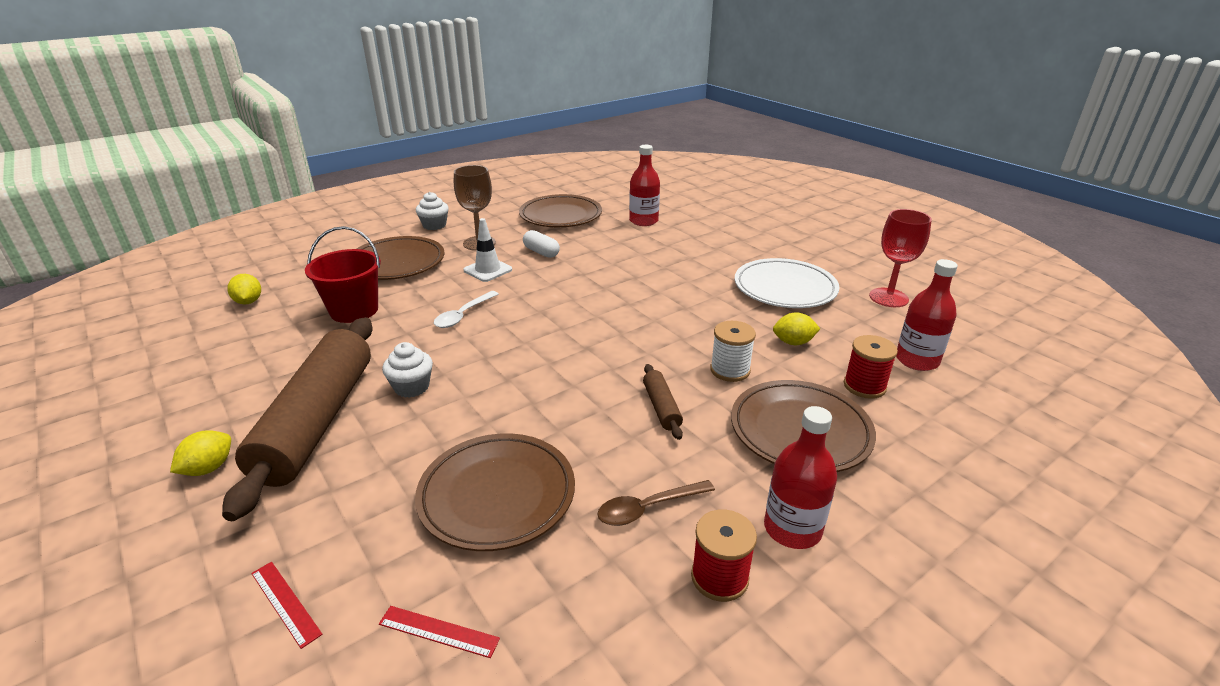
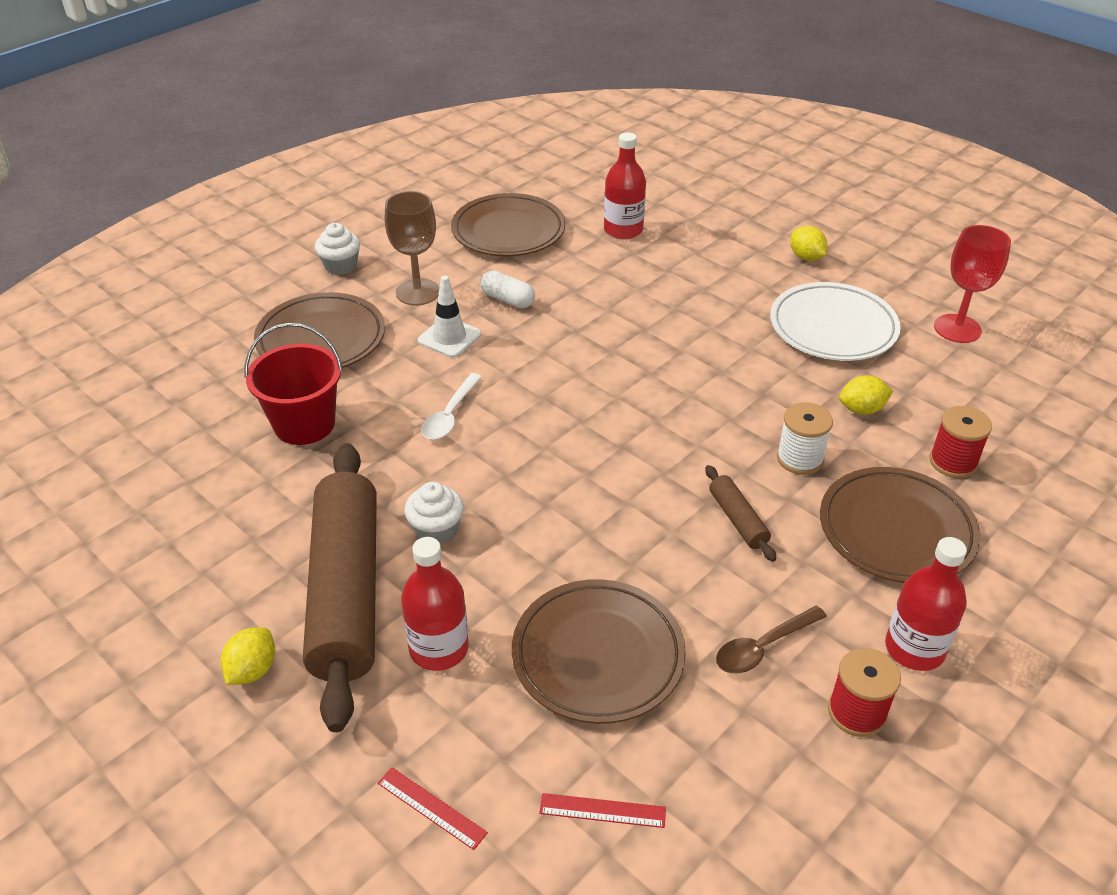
camera: 10 degrees left, 10 degrees up
(248, 302) = (153, 426): yellow lemon -> yellow lemon (806, 257)
(917, 360) = (1003, 419): red bottle -> red bottle (439, 648)

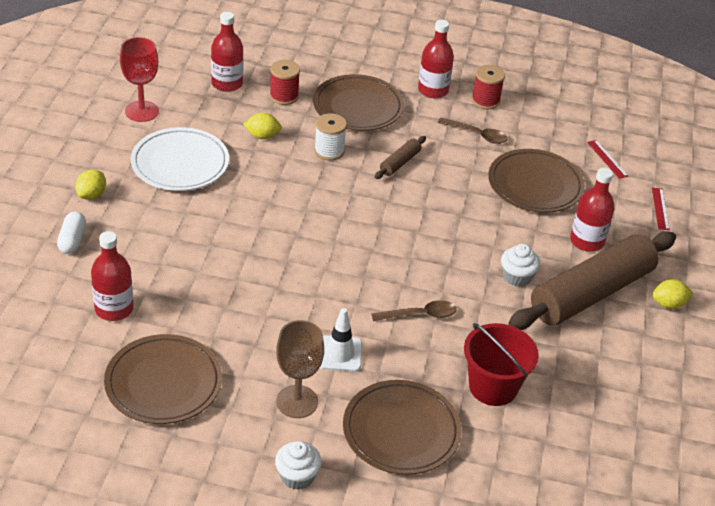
camera: 125 degrees left, 0 degrees up
(450, 415) = (420, 315): white spoon -> brown spoon
(508, 299) = (266, 341): white capsule -> white capsule (72, 240)
(861, 409) = (262, 136): yellow lemon -> yellow lemon turned 45 degrees counterclockwise
(1003, 417) = (227, 84): none -> red bottle

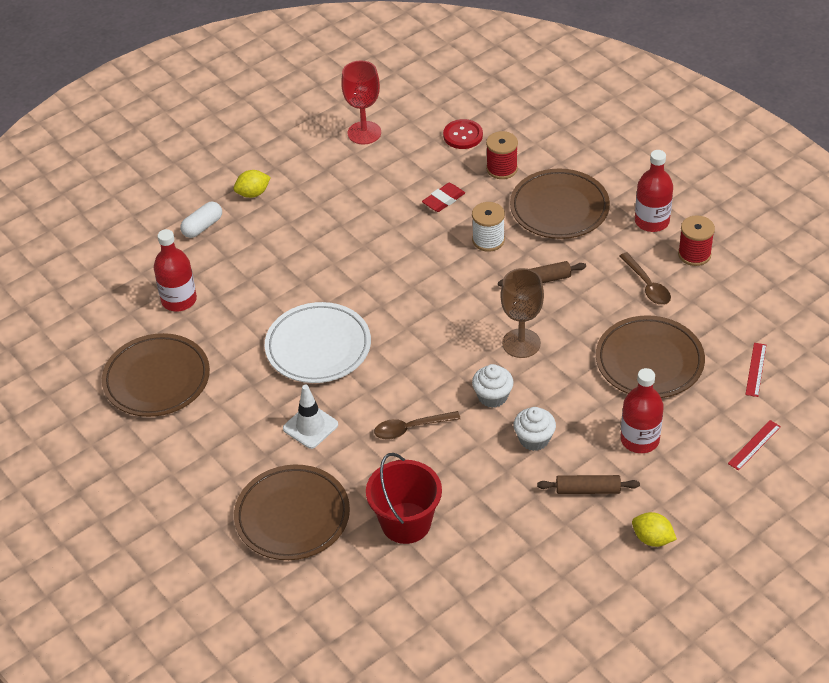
camera: 45 degrees right, 5 degrees up
(180, 164) = (348, 196): white plate -> white plate (318, 347)
(227, 84) = (463, 135): red bottle -> red button
(262, 136) = (443, 200): yellow lemon -> red eraser
(297, 402) = (238, 448): brown goblet -> brown goblet (521, 343)
(297, 476) = (179, 506): white cupcake -> white cupcake (492, 396)
(420, 315) = (410, 428): brown spoon -> brown spoon turned 135 degrees clockwise
(591, 293) = (587, 490): brown rolling pin -> brown rolling pin, size x0.41

